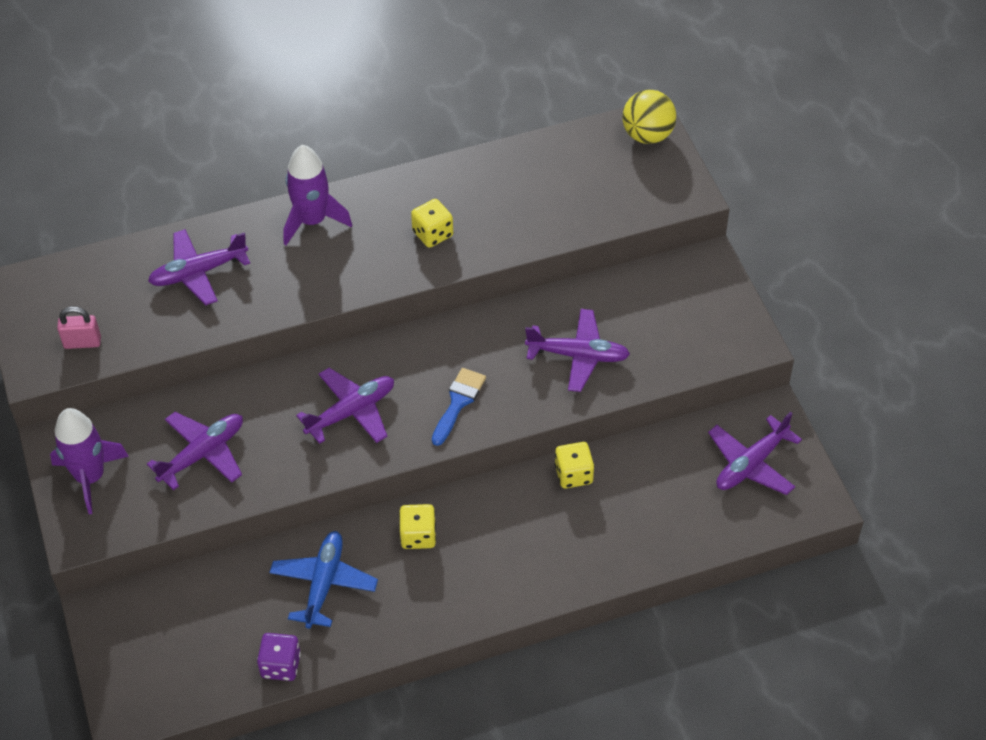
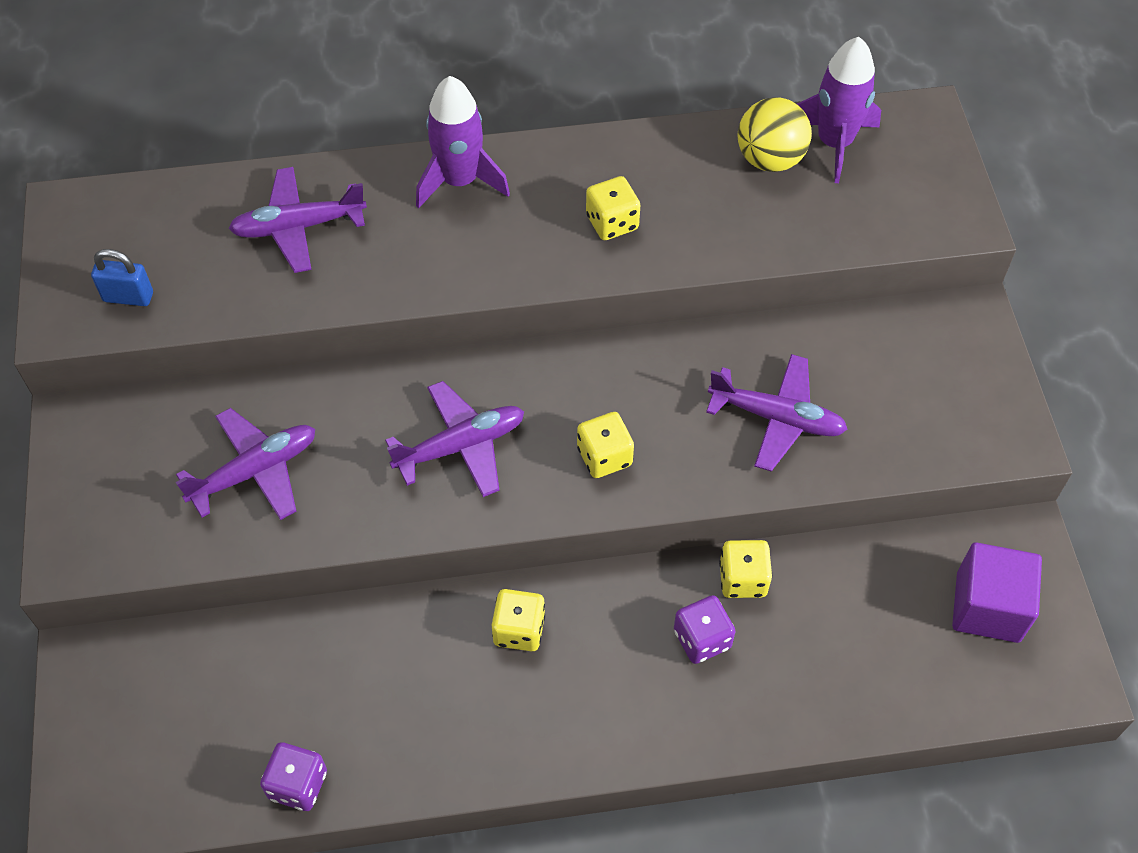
camera: 10 degrees right, 5 degrees up
(82, 342) = (128, 297): pink padlock -> blue padlock
(90, 477) = (104, 478): purple rocket -> purple rocket (834, 143)
(324, 583) = (380, 676): blue plane -> none
(458, 402) = (604, 457): blue brush -> yellow dice
(552, 519) = (702, 639): none -> purple dice
(647, 135) = (920, 133): yellow ball -> yellow ball (770, 159)
(751, 464) = (988, 607): purple plane -> purple cube

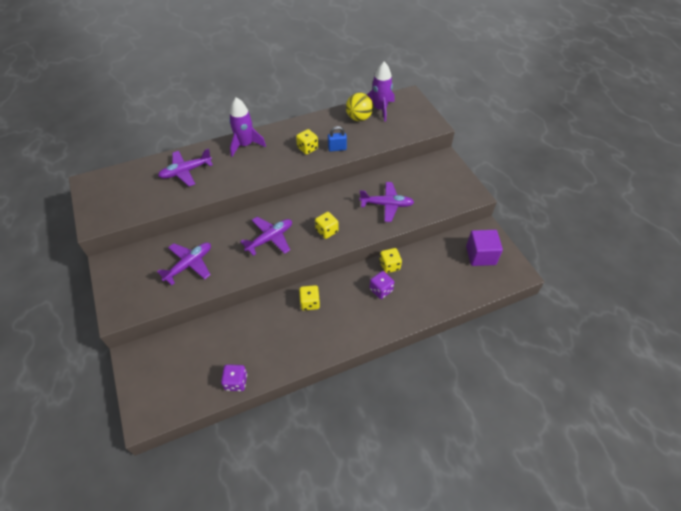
camera: 15 degrees left, 5 degrees down
(128, 297) = (121, 209): blue padlock -> blue padlock (337, 148)

